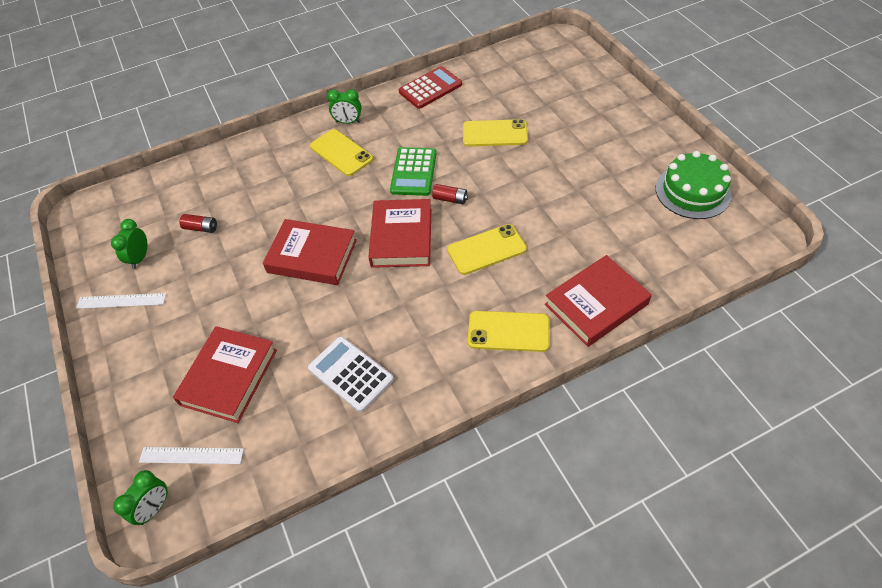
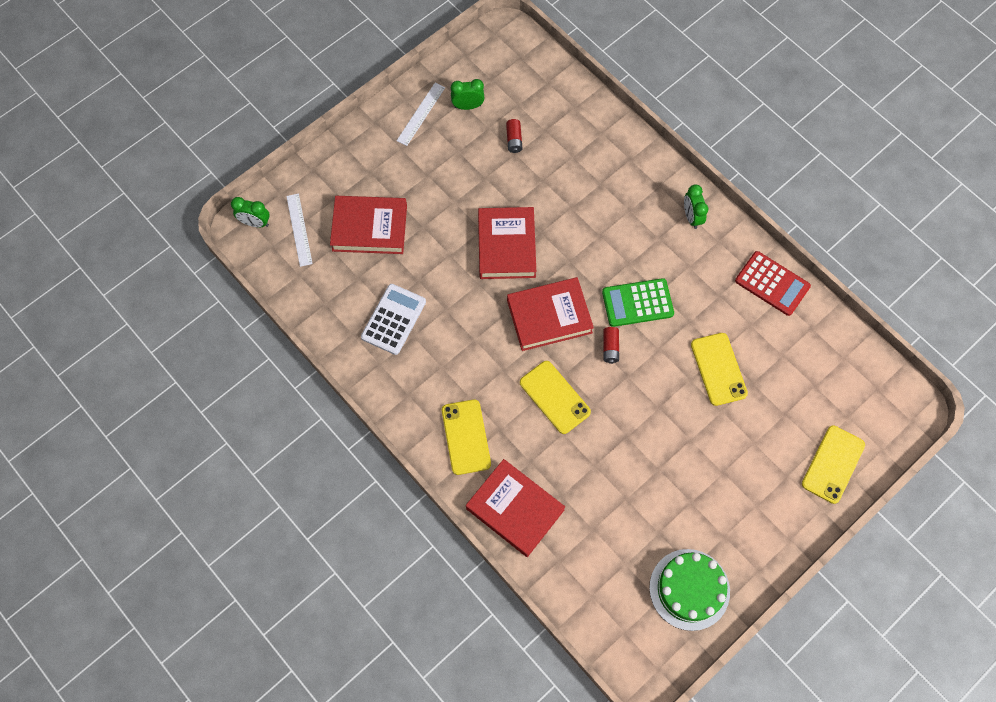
camera: 70 degrees right, 15 degrees up
(121, 301) = (421, 114): white ruler -> white ruler turned 45 degrees clockwise
(341, 153) = (644, 226): yellow phone -> yellow phone (833, 464)

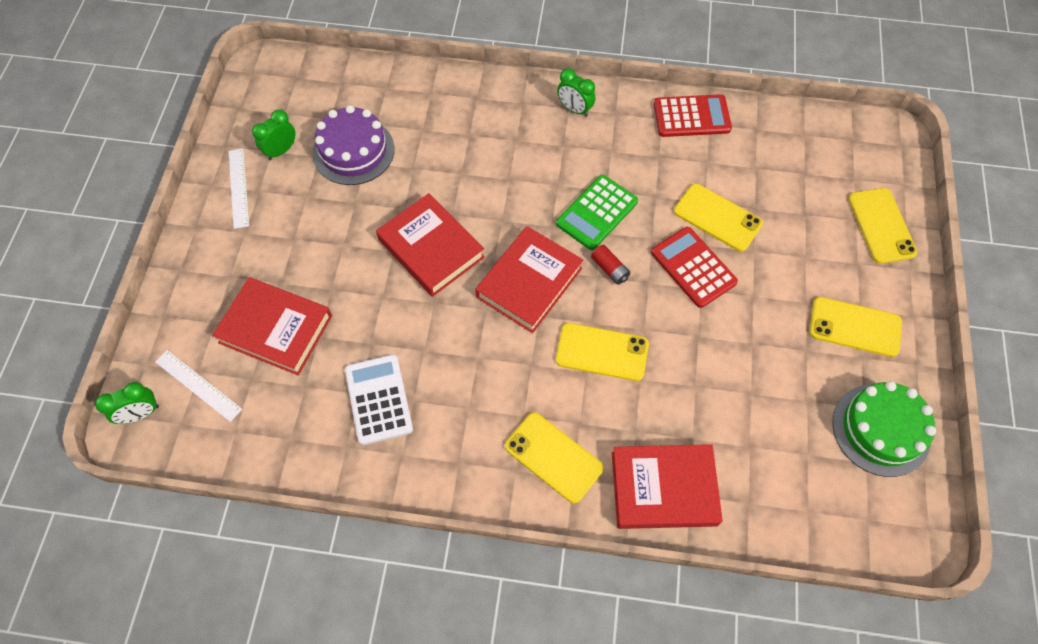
camera: 40 degrees left, 5 degrees down
(369, 228) = (276, 329): red book -> red book turned 60 degrees clockwise
(514, 140) = (353, 151): red battery -> purple cake
(667, 389) = (693, 267): none -> red calculator
(740, 514) = (855, 327): none -> yellow phone

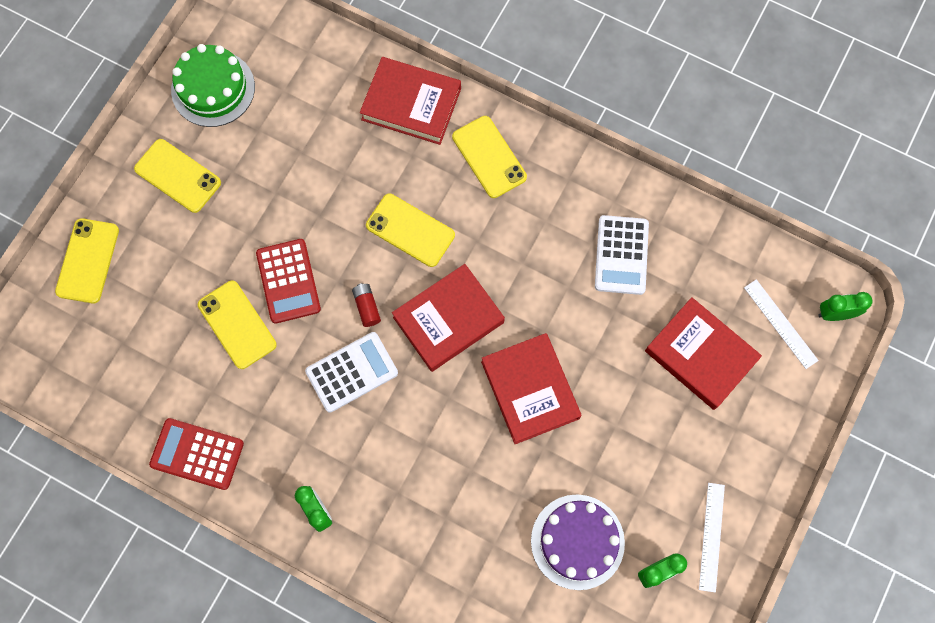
camera: 160 degrees left, 10 degrees up
(597, 213) = (352, 372): green calculator -> white calculator

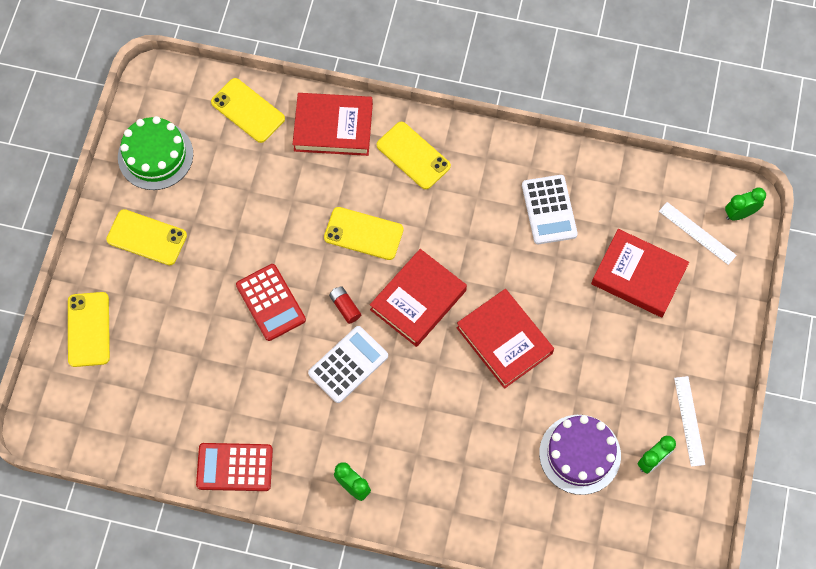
camera: 15 degrees left, 5 degrees down
(237, 324) = (237, 350): yellow phone -> yellow phone (248, 110)

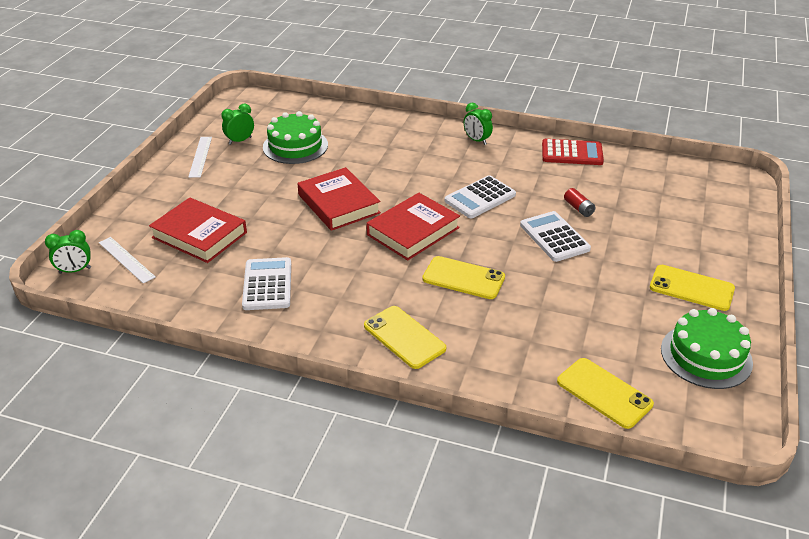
camera: 175 degrees left, 30 degrees down
(89, 329) = (725, 230): yellow phone -> none
(271, 302) = (554, 237): red calculator -> white calculator
(333, 127) = (497, 369): red book -> none
(345, 307) = (482, 230): red battery -> red battery (578, 208)
(580, 454) = (295, 146): purple cake -> green cake

